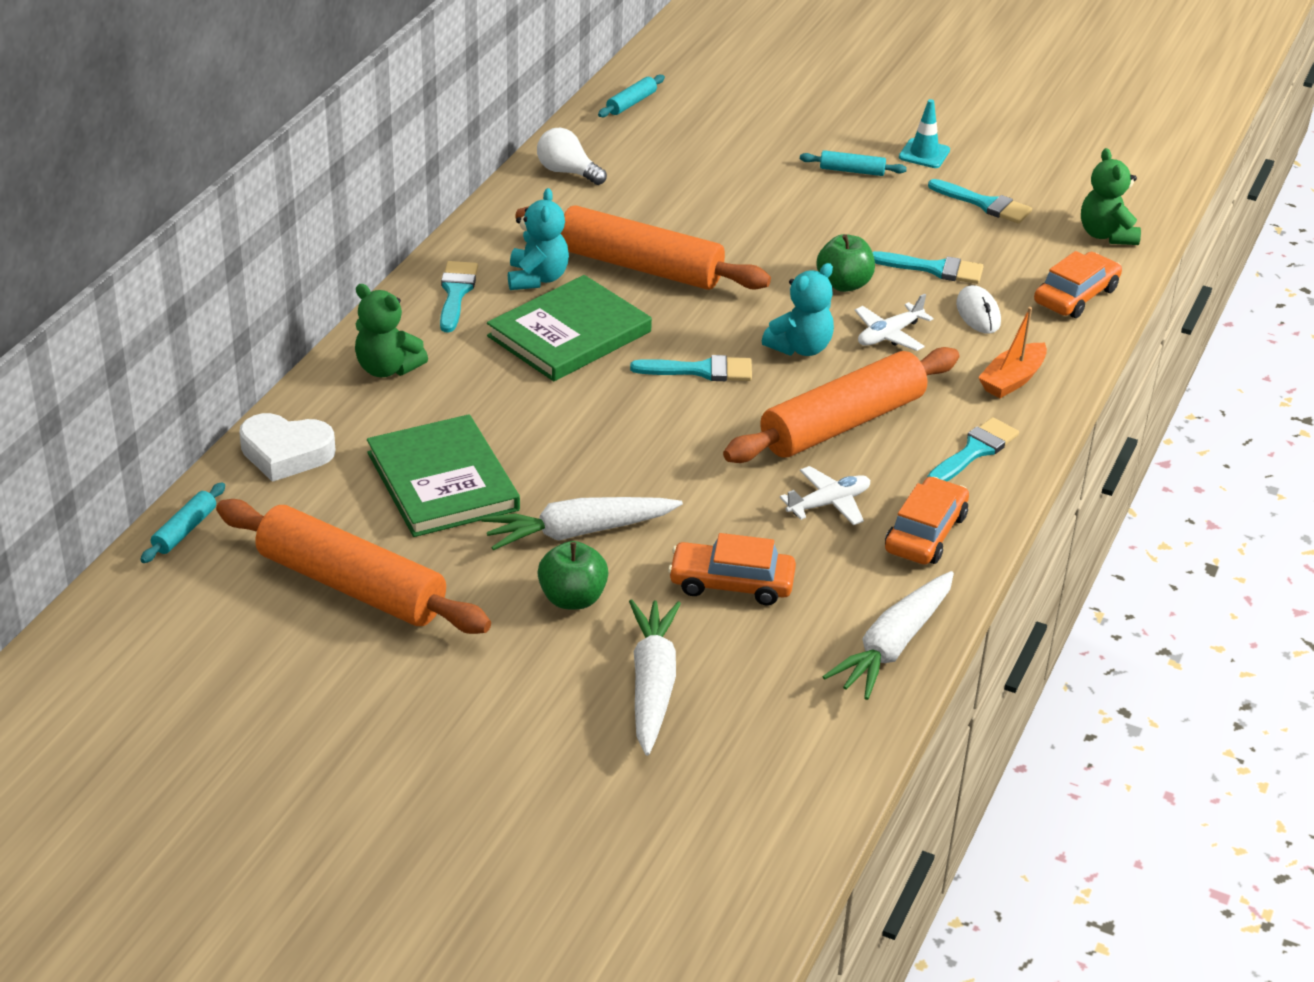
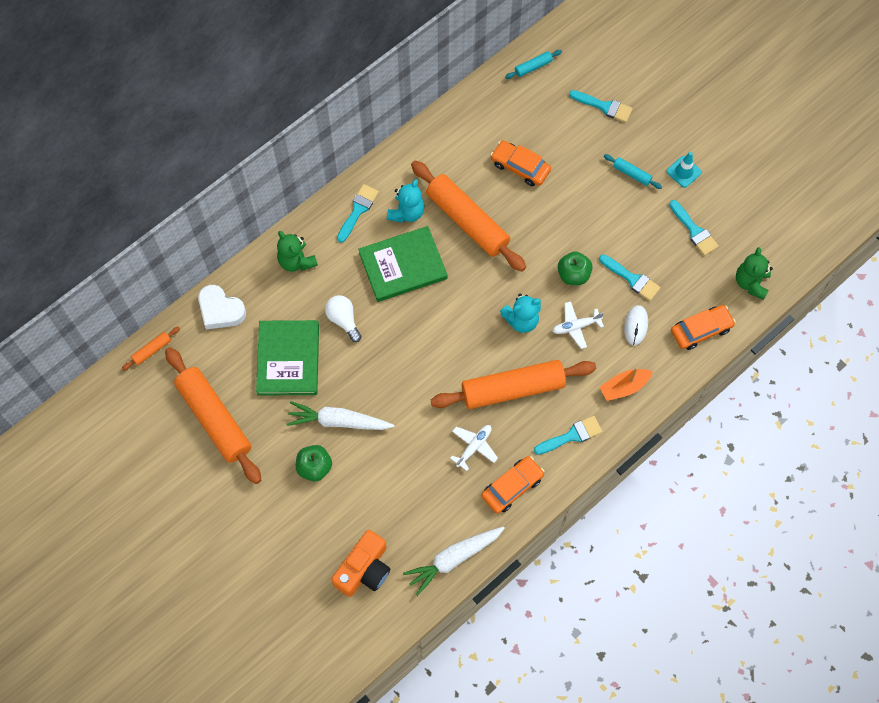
camera: 25 degrees right, 30 degrees up
(184, 530) = (152, 350): turquoise rolling pin -> orange rolling pin
(567, 172) = (466, 122): white light bulb -> white light bulb (343, 320)
(652, 685) = (325, 540): white carrot -> none
(700, 370) = (458, 320): turquoise brush -> turquoise brush (604, 106)
(731, 583) = (396, 486): orange car -> orange car (520, 167)
(747, 703) = (364, 569): none -> orange camera
(829, 503) = (474, 447): white plane -> white plane turned 45 degrees counterclockwise

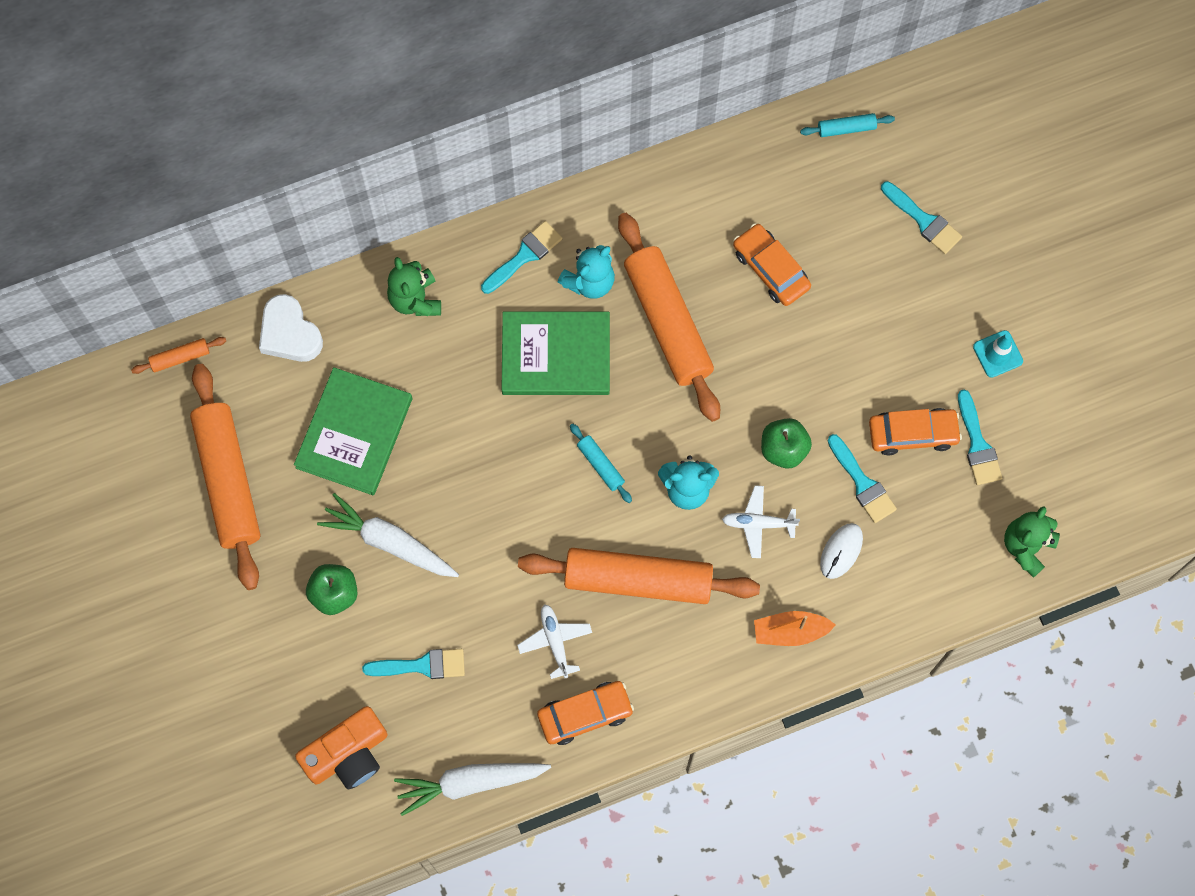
camera: 20 degrees right, 5 degrees up
(343, 320) = (447, 404): white light bulb -> none
(474, 447) = (555, 641): white plane -> white plane turned 75 degrees counterclockwise
(571, 436) = (692, 673): turquoise brush -> turquoise brush (421, 665)
(632, 174) = (923, 332): turquoise rolling pin -> turquoise rolling pin (600, 465)
(701, 330) = (929, 589): orange car -> orange car (912, 434)

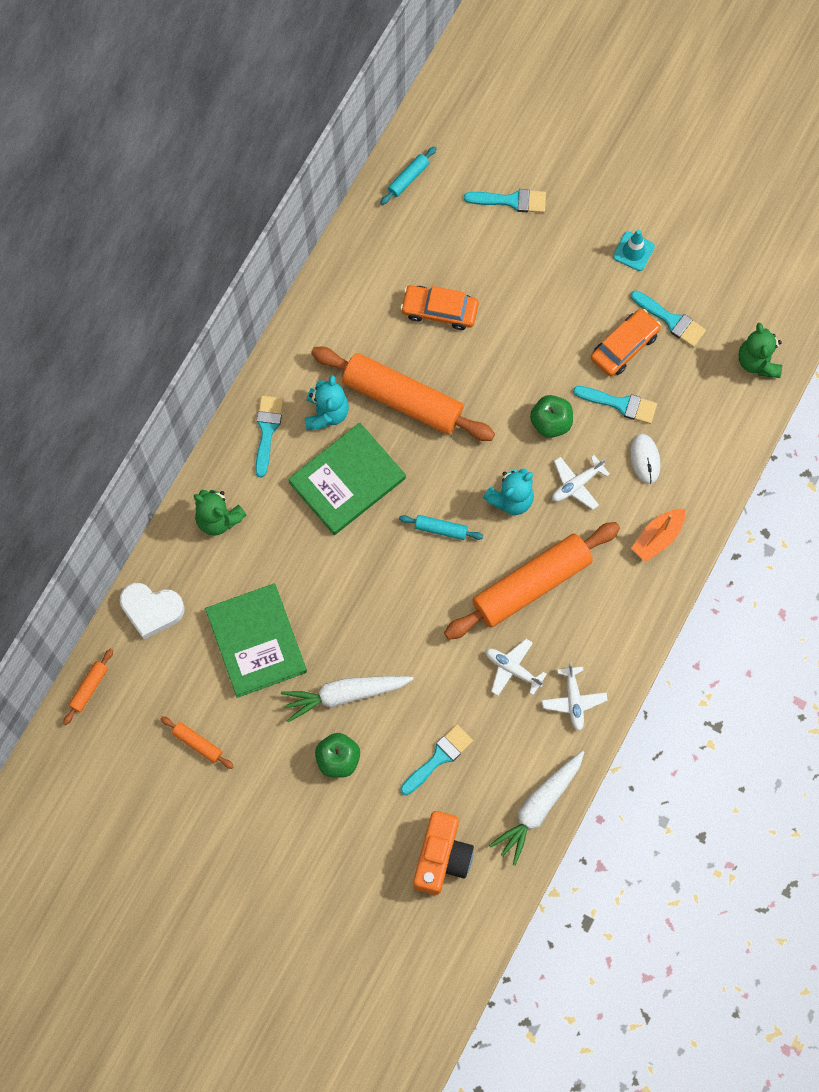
camera: 40 degrees left, 0 degrees up
(228, 480) = (197, 743): orange rolling pin -> orange rolling pin, size x0.42
(585, 714) = (573, 700): orange car -> white plane

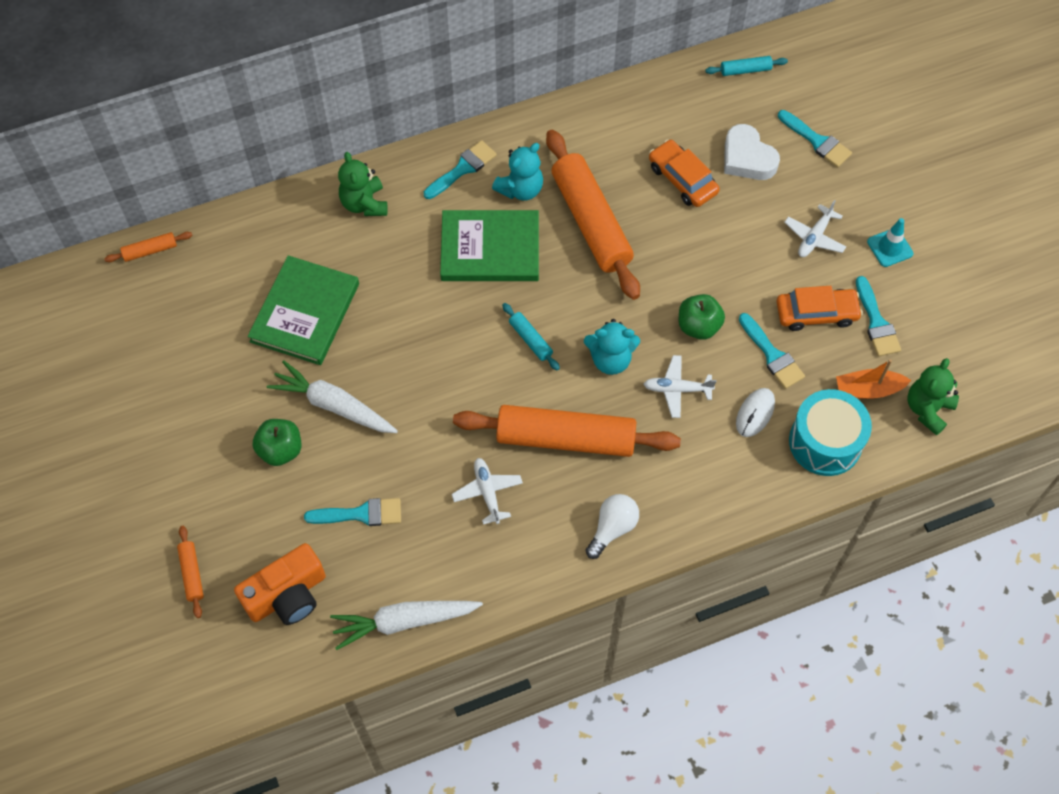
camera: 40 degrees right, 10 degrees down
(151, 610) = (250, 231): white heart -> white heart (747, 158)
(197, 743) = (187, 352): orange rolling pin -> orange rolling pin (191, 574)
(573, 700) = (515, 558): white plane -> white plane (814, 237)
(620, 624) = (612, 528): none -> white light bulb
(657, 537) = (709, 483): orange boat -> orange boat (868, 390)
(709, 443) = (825, 442): none -> turquoise drum

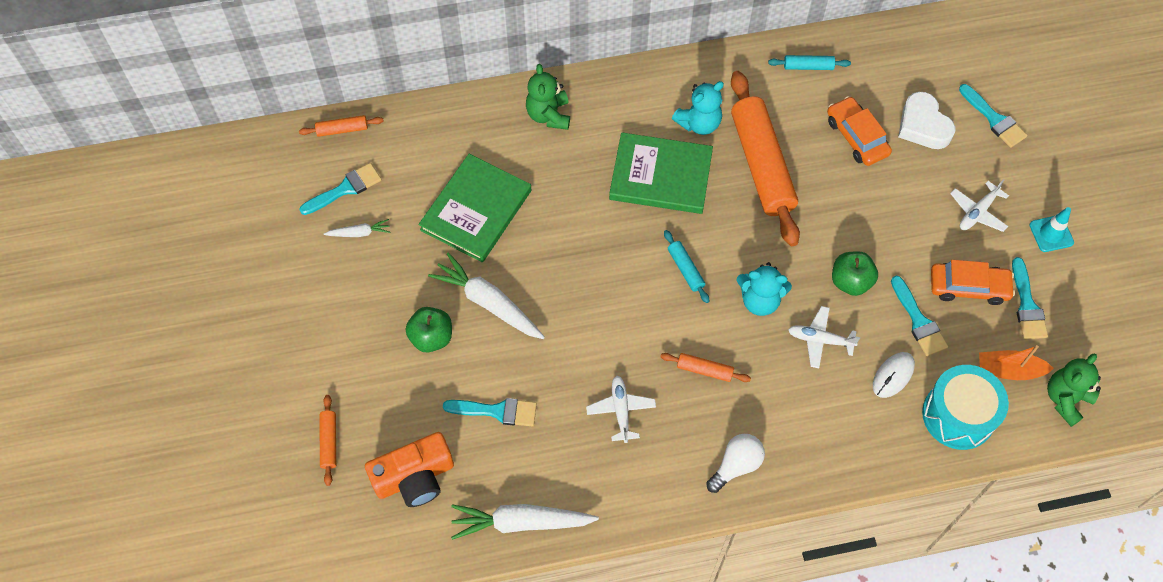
camera: 10 degrees right, 0 degrees up
(187, 355) = (359, 233): none -> white carrot
(462, 169) = (647, 96): turquoise brush -> turquoise brush (345, 189)
(566, 438) = (704, 370): orange rolling pin -> orange rolling pin, size x0.42
(745, 70) = (934, 40): turquoise rolling pin -> turquoise rolling pin (808, 66)

